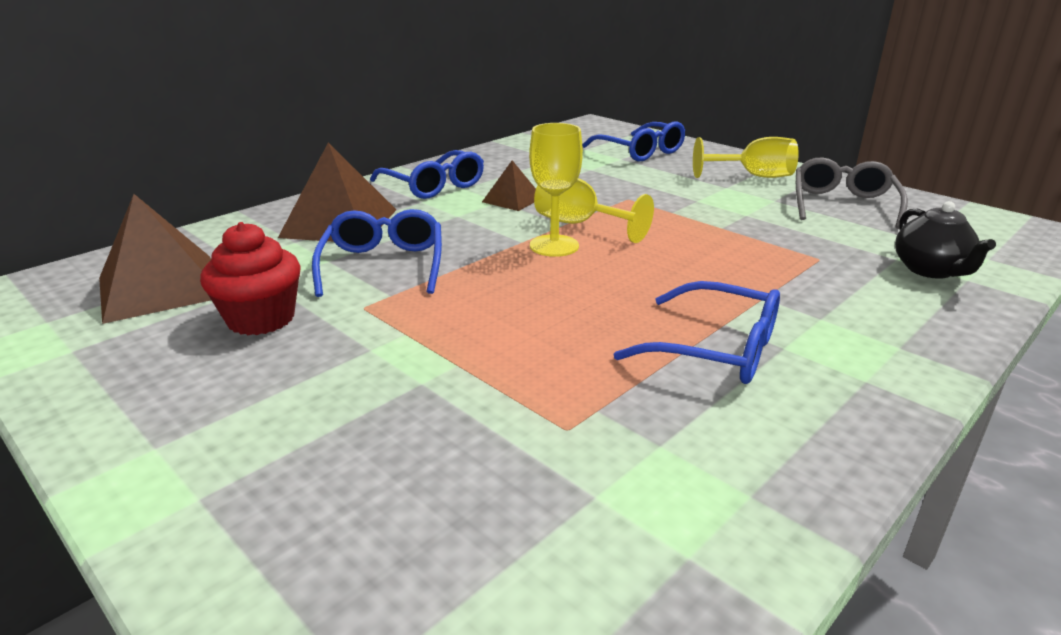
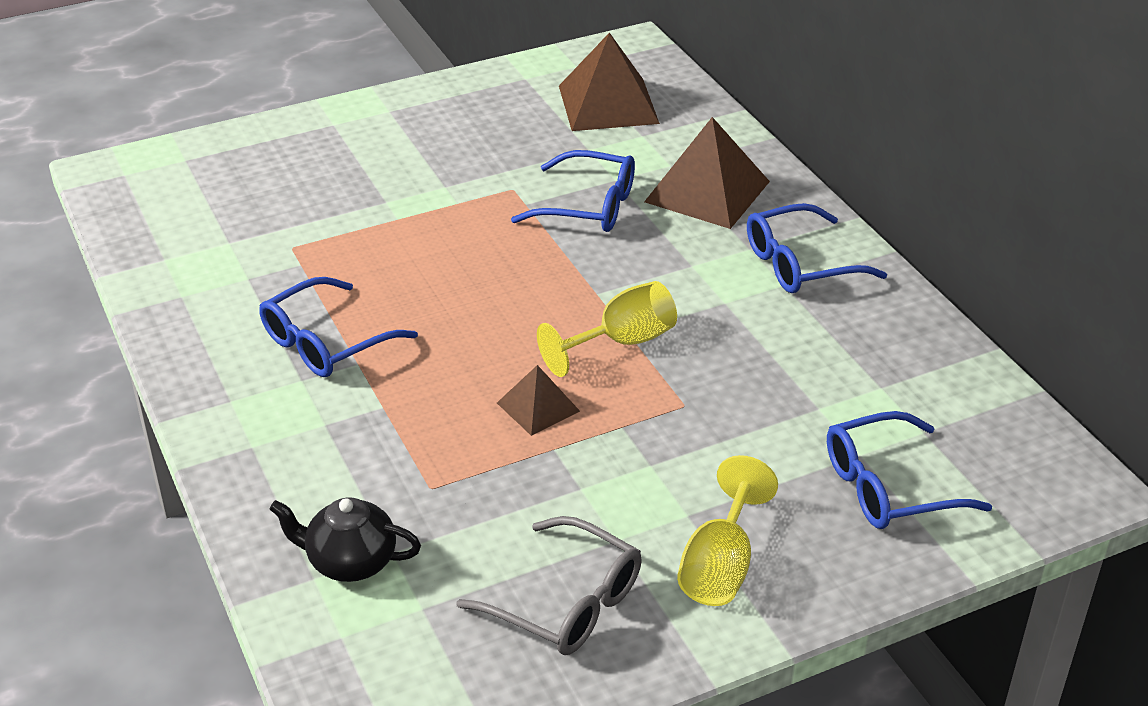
camera: 110 degrees right, 10 degrees up
(261, 319) = (523, 145): red cupcake -> none
(512, 199) = (724, 313): brown pyramid -> brown pyramid (538, 407)
(554, 246) = (574, 311): yellow goblet -> none

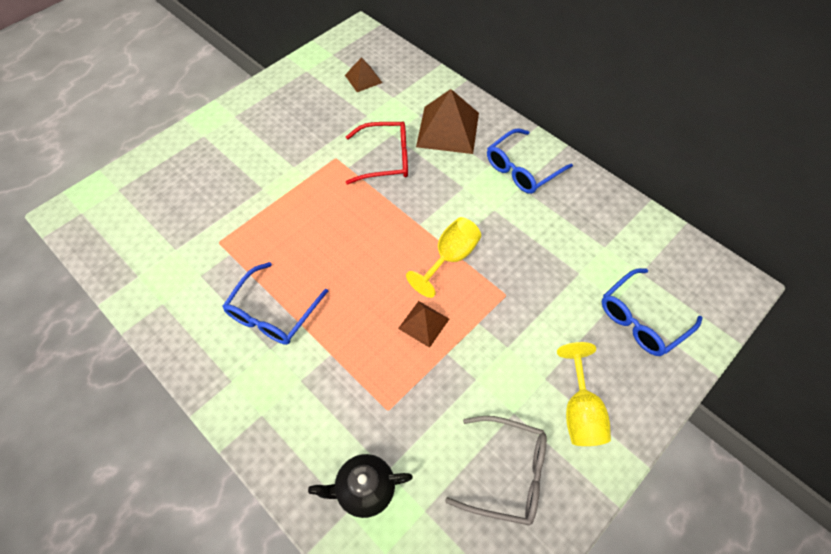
camera: 20 degrees left, 20 degrees up
(589, 206) = (386, 159): blue glasses -> red glasses
(608, 104) = (363, 79): brown pyramid -> brown pyramid, size x0.54

